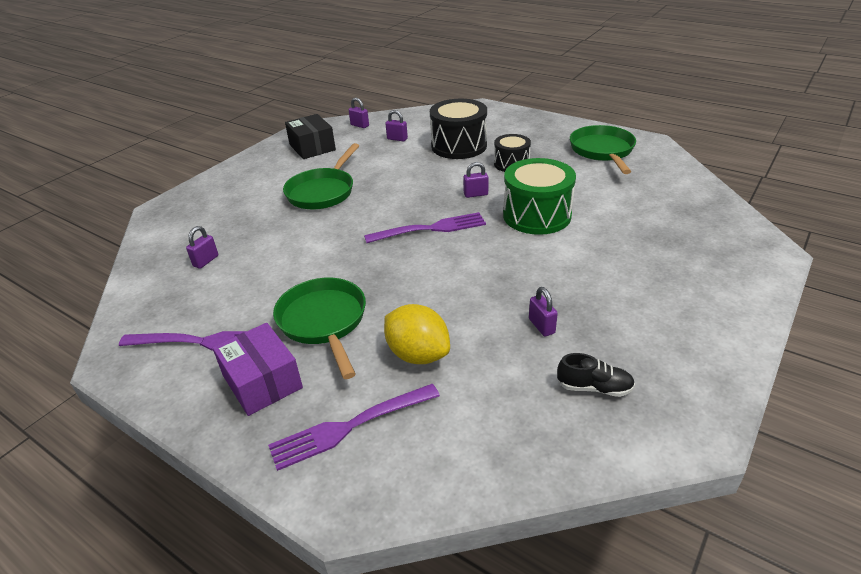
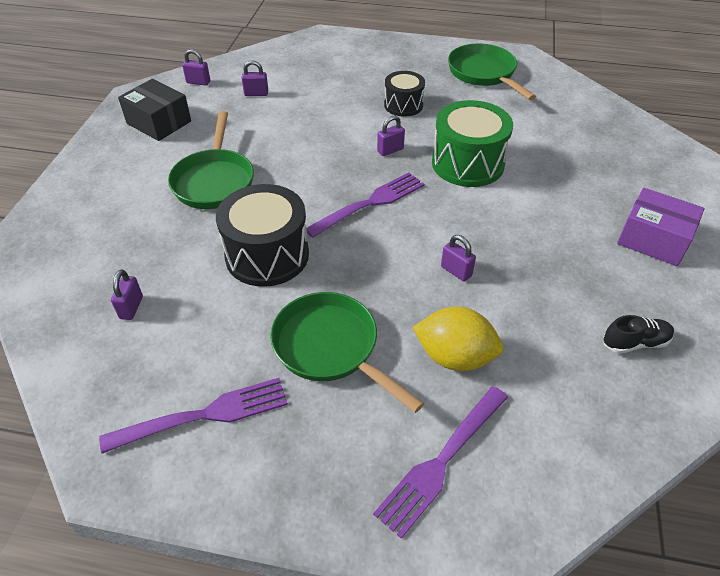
camera: 25 degrees left, 10 degrees up
(262, 381) = (312, 441): purple box -> purple box (653, 239)
(459, 146) = (333, 92): black drum -> black drum (267, 255)
(541, 326) = (550, 290): purple padlock -> purple padlock (456, 271)

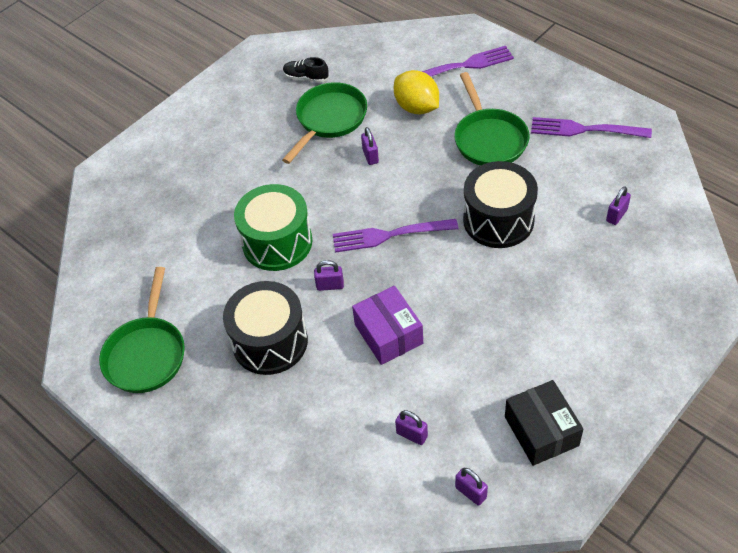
camera: 145 degrees left, 5 degrees up
(214, 181) = (511, 315): green pan -> green pan (329, 119)
(403, 105) = (270, 342): black drum -> black drum, size x1.67
(653, 239) = (216, 127): purple box -> purple box (388, 334)

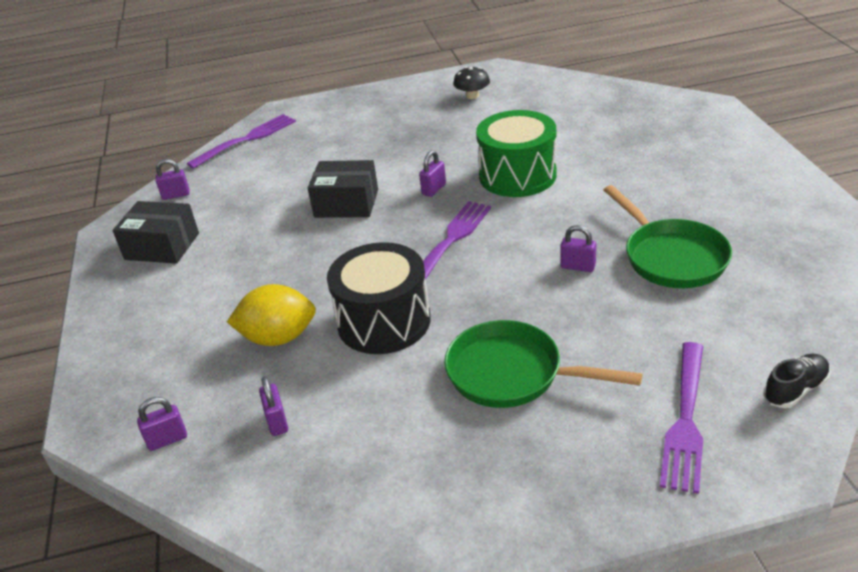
camera: 125 degrees right, 15 degrees down
(146, 354) = (472, 95): green pan -> black mushroom
(270, 342) = (415, 147): black drum -> none
(306, 78) = (772, 263): black shoe -> black shoe (795, 390)
(388, 334) = (346, 203): purple box -> black box
(412, 435) = (251, 185): purple padlock -> purple padlock (167, 440)
(417, 107) = (631, 335): yellow lemon -> yellow lemon (278, 338)
(585, 129) = (435, 480): purple fork -> purple fork (246, 140)

